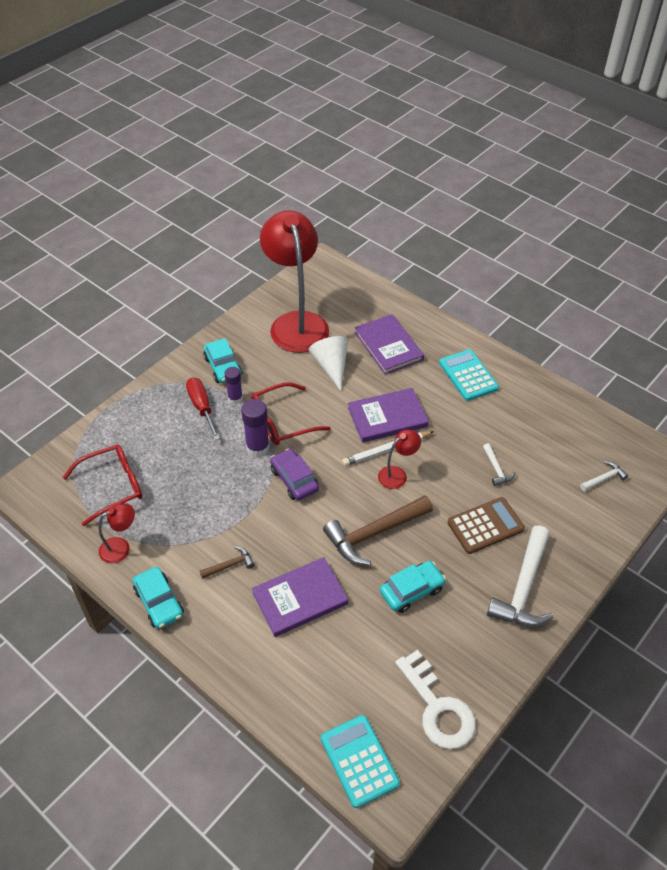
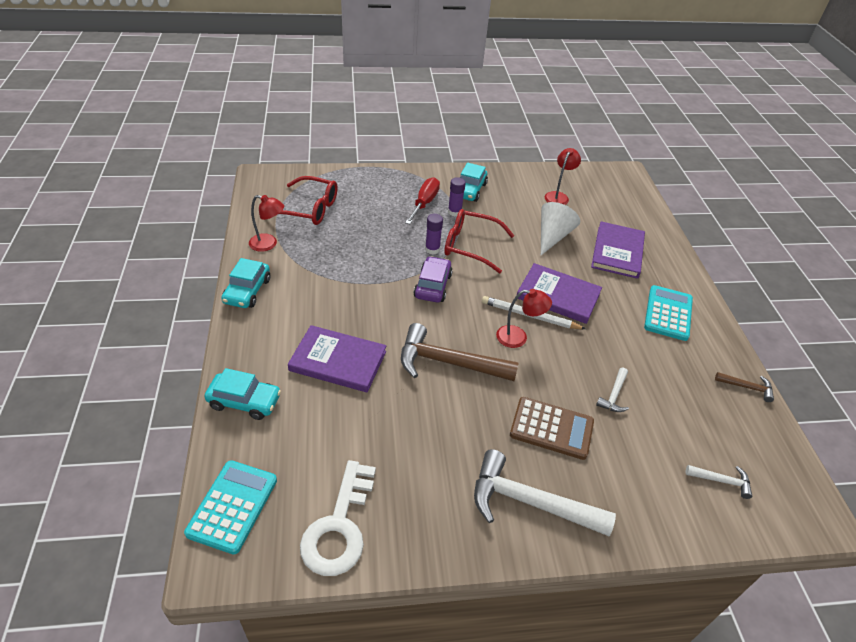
camera: 40 degrees right, 5 degrees down
(229, 565) = (319, 304): brown hammer -> brown hammer (747, 387)
(257, 447) = (432, 249): purple glue stick -> purple glue stick, size x0.66
(296, 323) = (558, 196): red lamp -> red lamp, size x0.43
(411, 590) = (428, 424): turquoise car -> turquoise car (244, 401)
(523, 587) = (530, 502): white hammer -> white hammer turned 45 degrees clockwise

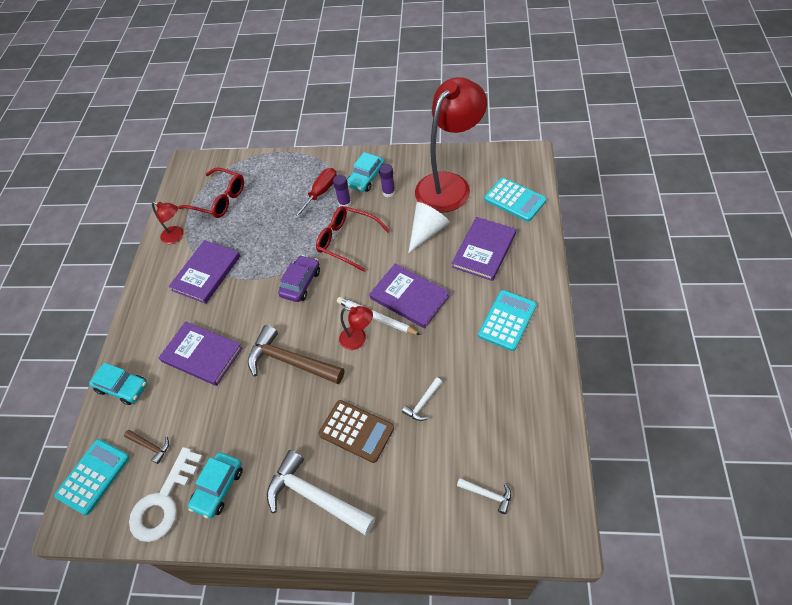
camera: 20 degrees right, 10 degrees up
(247, 291) = (148, 283): turquoise car -> turquoise car (218, 487)
(317, 279) = (206, 273): none -> purple book
(432, 249) = (312, 244): purple glue stick -> purple glue stick (389, 192)
(558, 196) = (449, 184): red lamp -> red lamp, size x2.34
(629, 209) = (515, 200): none -> turquoise calculator
(747, 387) = (552, 404): brown hammer -> brown hammer (150, 446)

